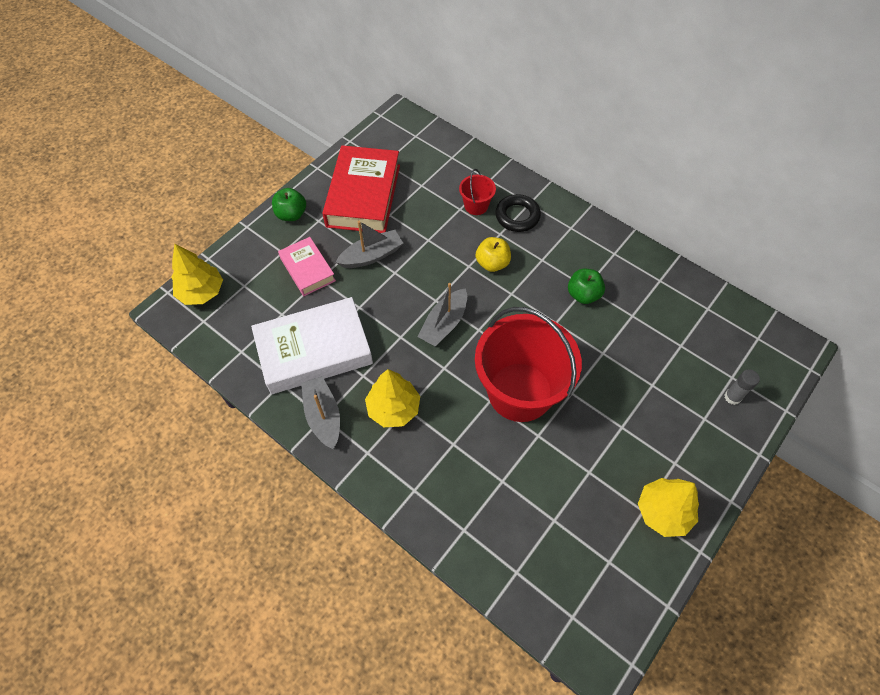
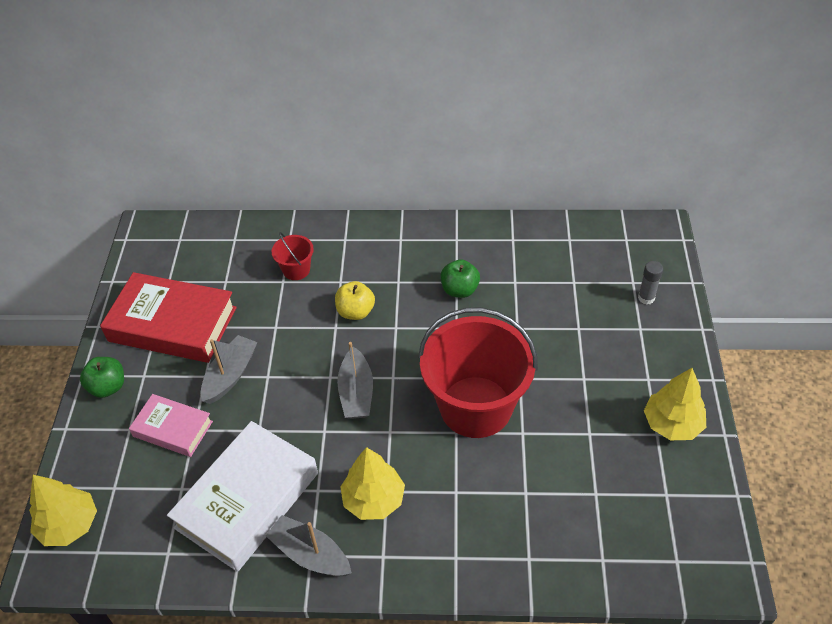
camera: 35 degrees left, 10 degrees down
(363, 195) = (172, 324): red book -> red book turned 45 degrees counterclockwise
(517, 216) = (343, 257): black ring -> none

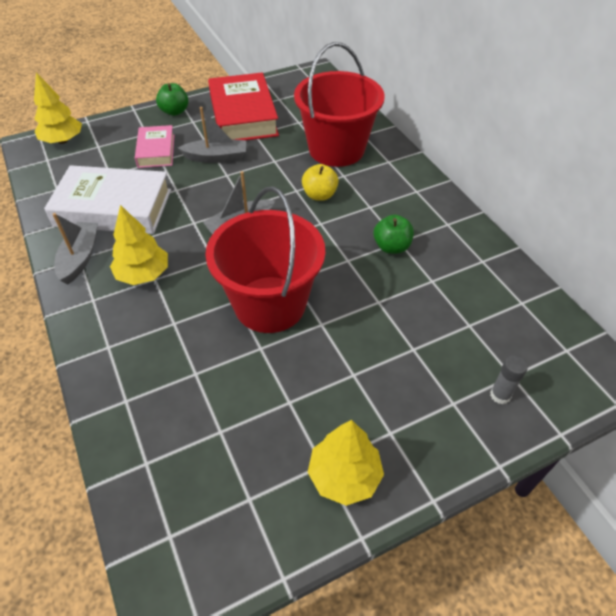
camera: 60 degrees right, 0 degrees up
(296, 270) = (336, 149): red bucket -> red bucket, size x2.33

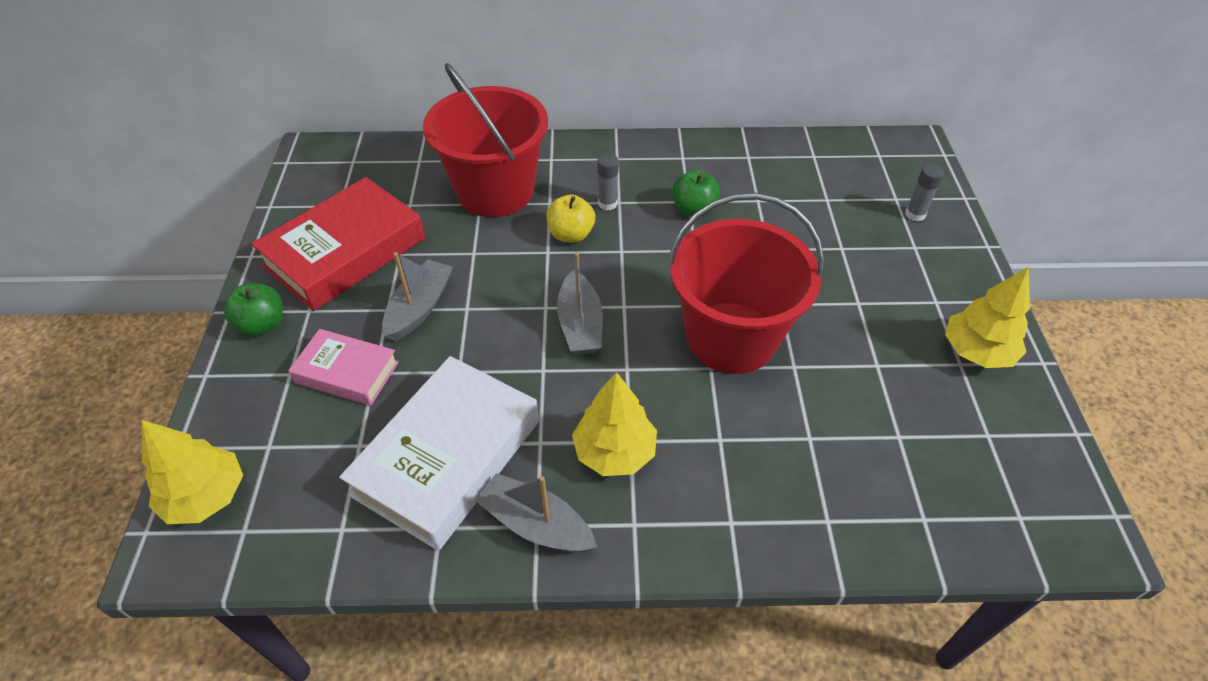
camera: 65 degrees left, 0 degrees up
(243, 115) = (345, 252): red book -> red book turned 60 degrees counterclockwise
(363, 202) = (607, 203): none -> grey glue stick

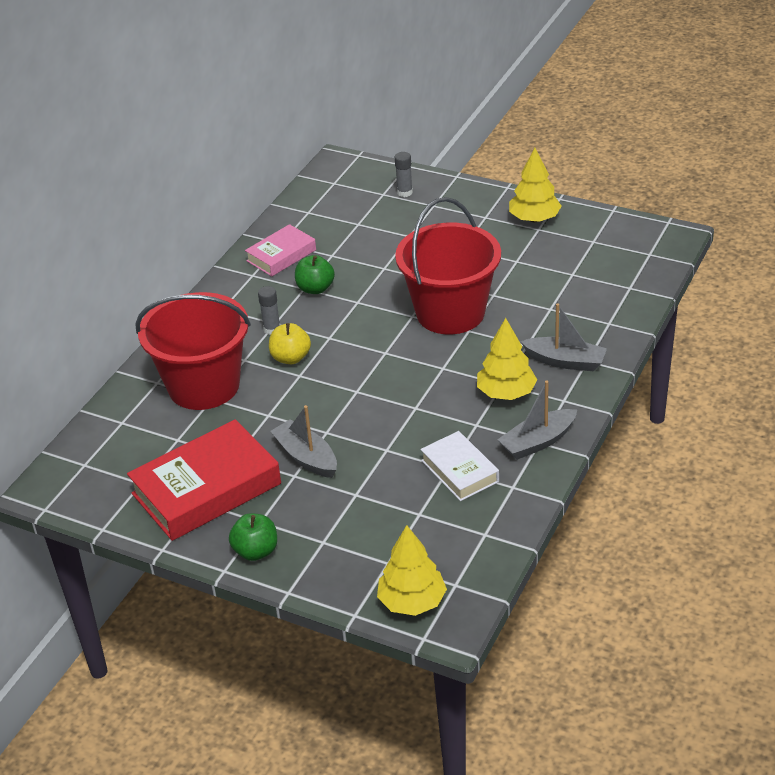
camera: 60 degrees left, 10 degrees down
(345, 252) = (206, 489): red book -> red book turned 75 degrees clockwise
(347, 372) = (344, 509): pink book -> pink book (281, 255)
(448, 457) = (459, 471): white book -> white book, size x0.56
(580, 324) = (386, 378): grey boat -> grey boat (565, 361)

